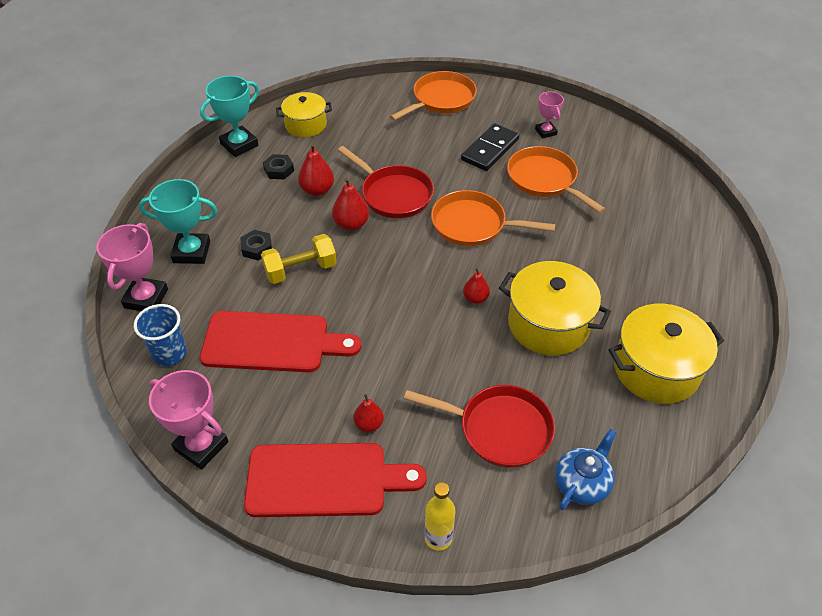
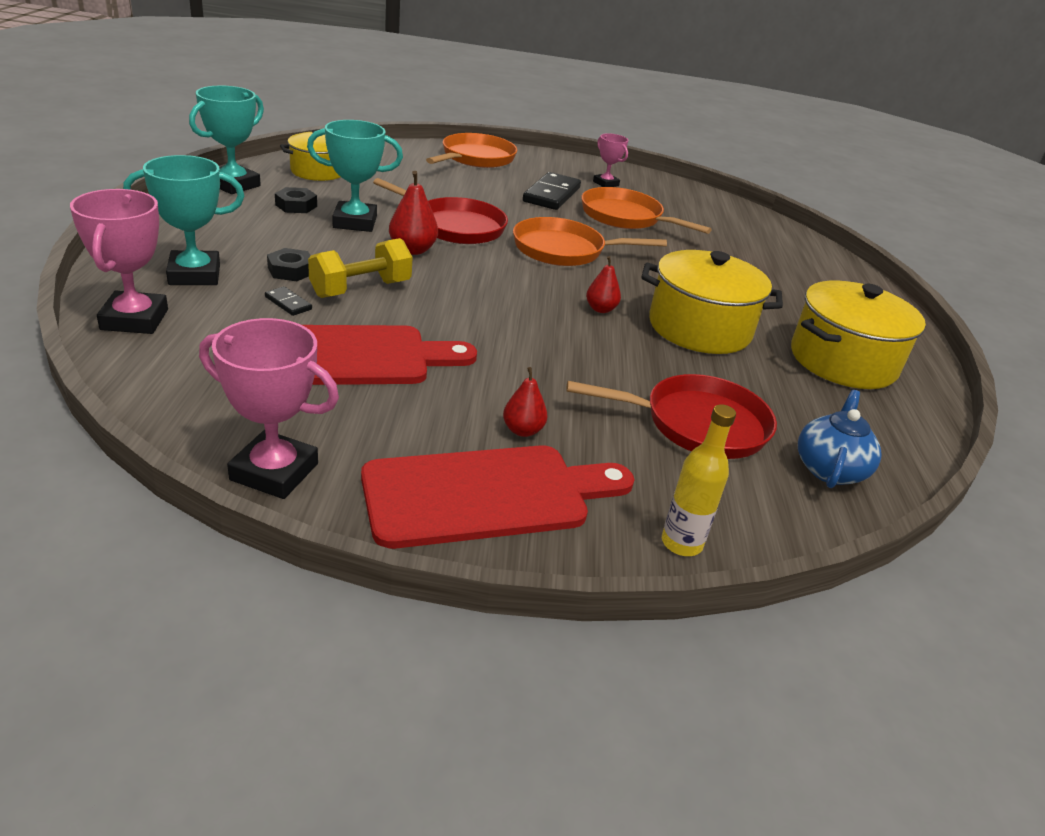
camera: 20 degrees left, 15 degrees down
(170, 353) = (190, 374): blue cup -> none
(247, 284) = (288, 303): none -> black domino
(317, 190) = (355, 222): red pear -> turquoise trophy

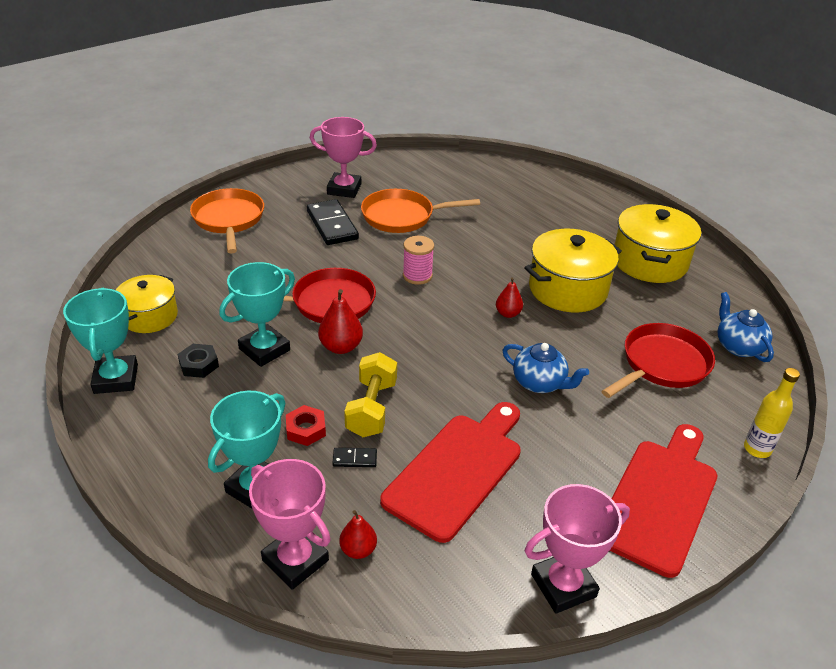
camera: 40 degrees left, 5 degrees up
(291, 270) = (306, 429): black nut -> red nut
(523, 430) = (610, 441): red pear -> red pear (358, 549)
(536, 359) = (539, 383): none -> blue teapot
(564, 250) = (417, 276): orange pan -> pink spool
(605, 183) = (344, 189): pink trophy -> pink trophy, size x1.66

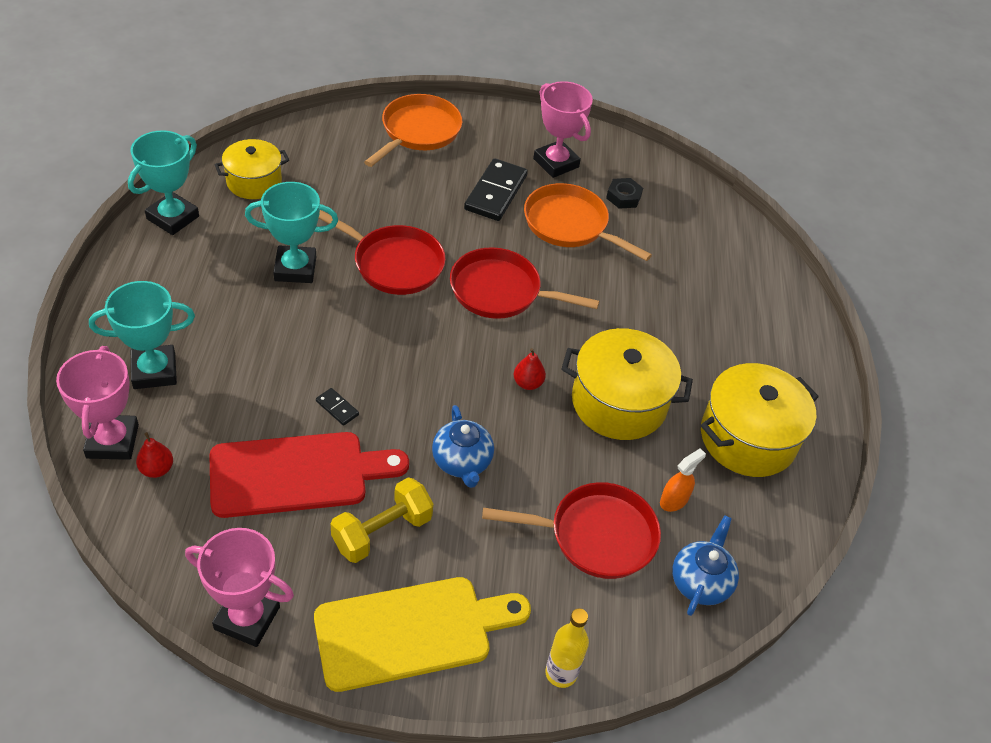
camera: 40 degrees right, 10 degrees up
(199, 364) = (237, 247): black nut -> black nut (623, 197)
(306, 429) = (240, 355): red nut -> none
(341, 347) = (352, 309): red pear -> none
(354, 459) = (241, 404): black domino -> black domino (337, 408)
(372, 408) = (305, 376): yellow dumbbell -> yellow dumbbell (382, 532)
(417, 276) = (500, 291): pink spool -> red pan
(659, 500) = (411, 631): red cutting board -> yellow cutting board
(667, 317) = (674, 500): none -> orange spray bottle

